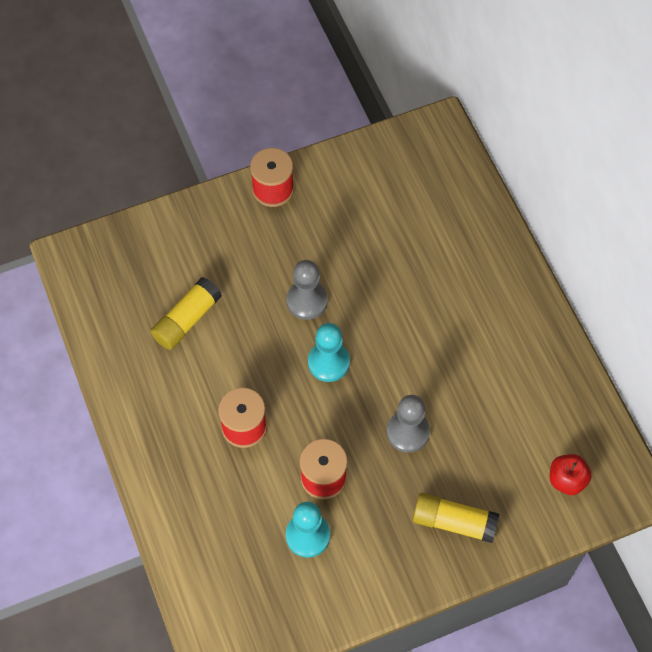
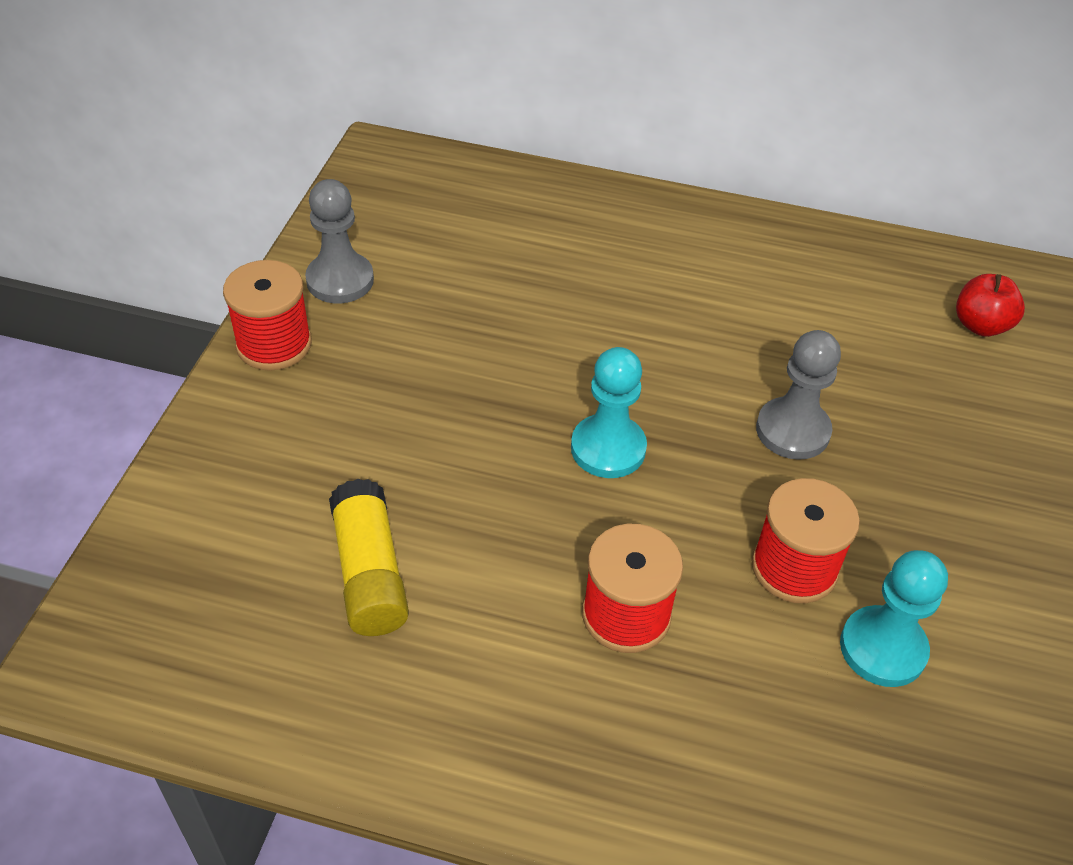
camera: 55 degrees left, 15 degrees down
(307, 301) = (487, 413): grey pawn -> grey pawn (340, 280)
(454, 522) = (971, 465): yellow glue stick -> none

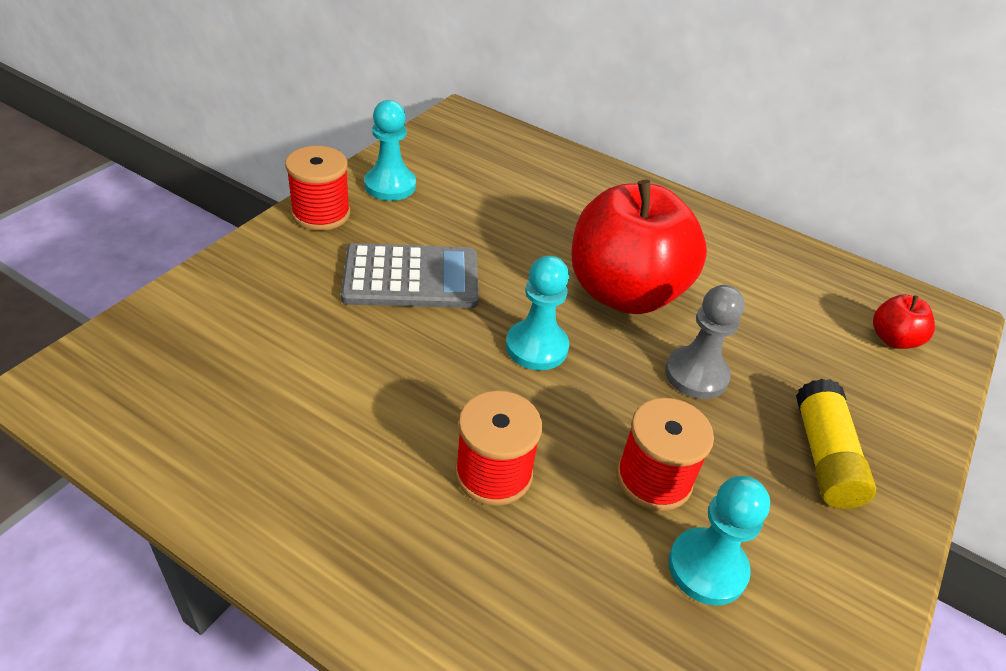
camera: 15 degrees right, 5 degrees down
(340, 280) = (390, 185): grey pawn -> turquoise pawn
(369, 573) = (306, 383): yellow glue stick -> yellow glue stick (824, 457)
(425, 401) = (411, 277): none -> grey calculator
(677, 350) = (624, 293): none -> red apple

